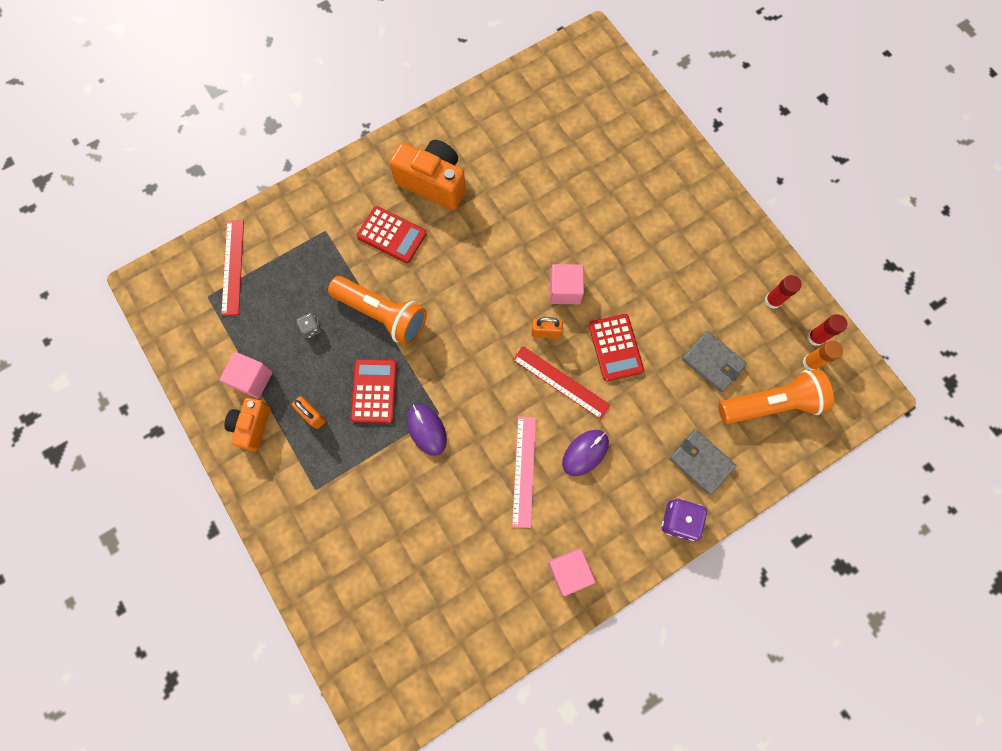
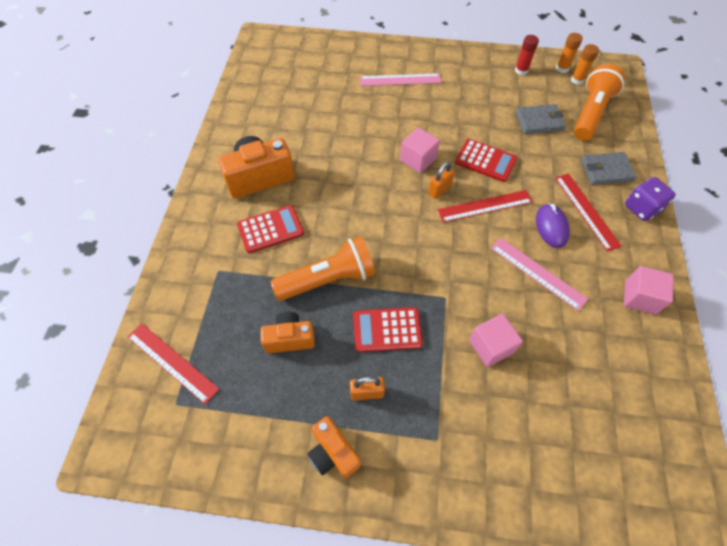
camera: 50 degrees left, 15 degrees down
(252, 379) = (289, 420): pink cube -> pink cube (491, 346)
(311, 328) = (289, 339): grey dice -> orange camera
(374, 391) = (387, 330): red calculator -> red calculator turned 45 degrees counterclockwise
(426, 430) = (452, 315): purple mouse -> none
(632, 472) = (586, 211): none -> red ruler
(652, 202) = (400, 80): none -> pink ruler
(815, 337) = (562, 68): red glue stick -> orange glue stick

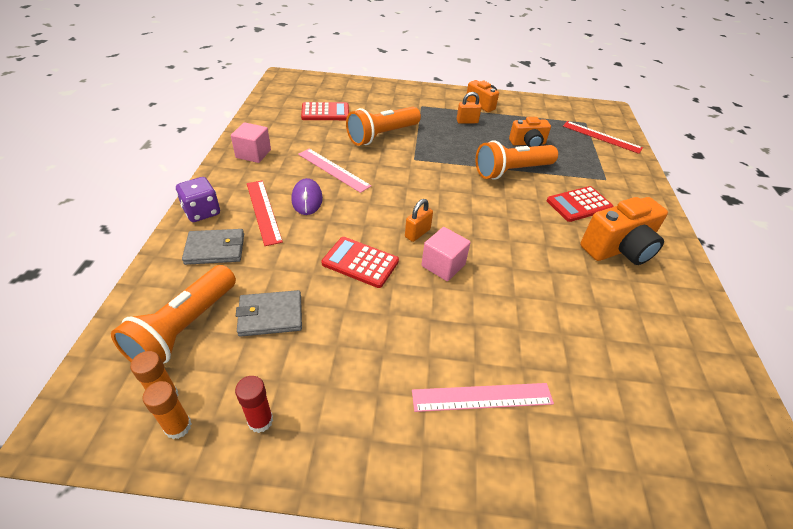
camera: 175 degrees right, 15 degrees down
(387, 330) = (458, 145): red calculator -> red calculator (325, 112)
(485, 206) = (370, 218): red ruler -> none
(491, 346) = (382, 135): pink cube -> orange flashlight

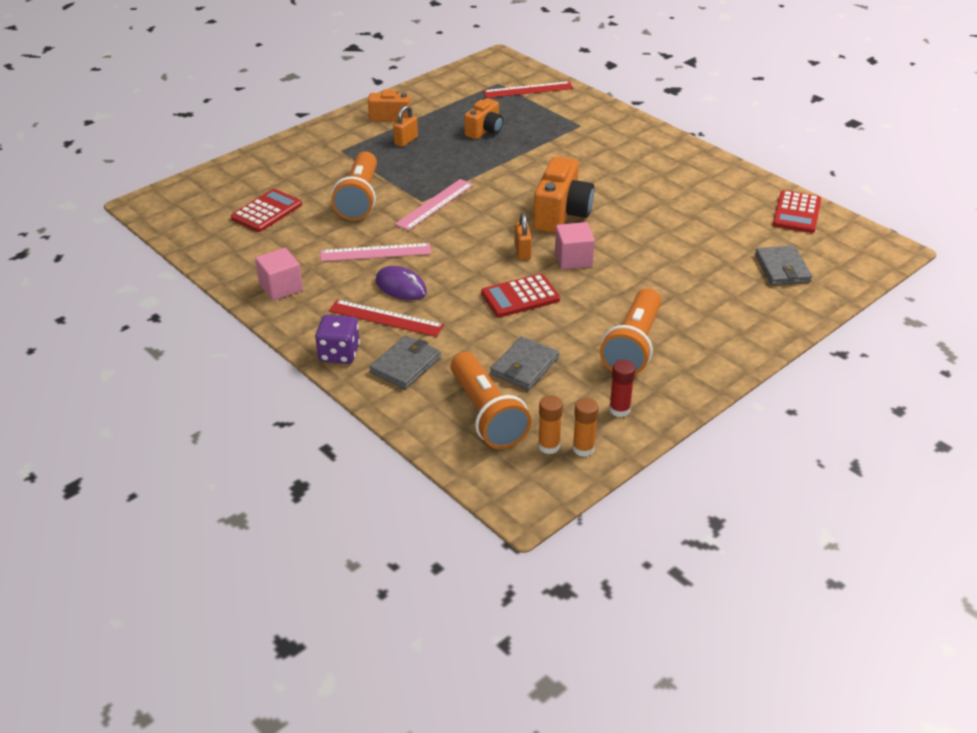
camera: 45 degrees left, 5 degrees down
(482, 397) = (706, 308): pink ruler -> pink ruler (435, 204)
(511, 171) = (509, 162): orange flashlight -> orange flashlight (633, 346)
(579, 204) = (591, 157): red calculator -> red calculator (796, 213)
(618, 249) = (656, 172): orange camera -> orange camera (561, 214)
(620, 425) = (782, 268): none -> grey wallet

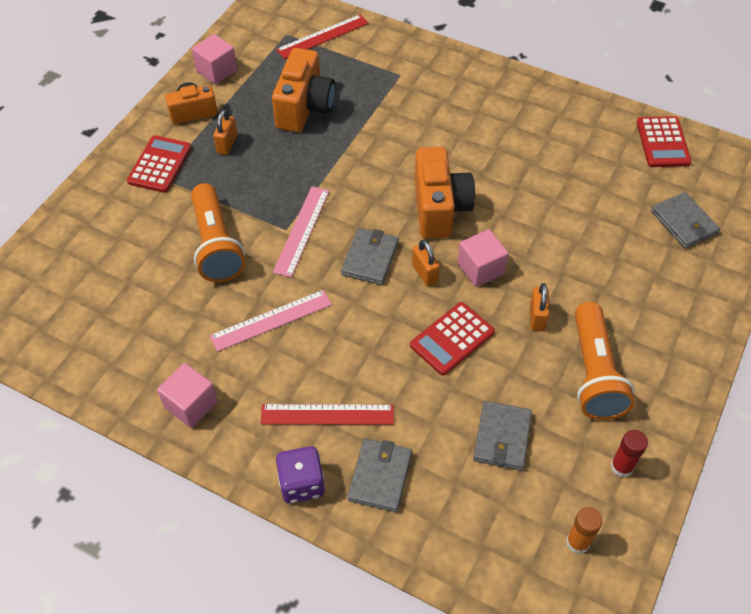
camera: 20 degrees left, 15 degrees up
(266, 211) = (120, 293): red calculator -> red calculator (160, 164)
(401, 287) = (322, 363): purple mouse -> none
(425, 95) = (216, 71): none -> pink cube
(481, 233) = (370, 258): none -> grey wallet
(484, 131) = (304, 107): orange camera -> orange camera, size x1.60
(486, 415) = (496, 520): orange flashlight -> none
(583, 448) = (612, 533): orange glue stick -> none
(604, 300) = (537, 317): none -> orange padlock

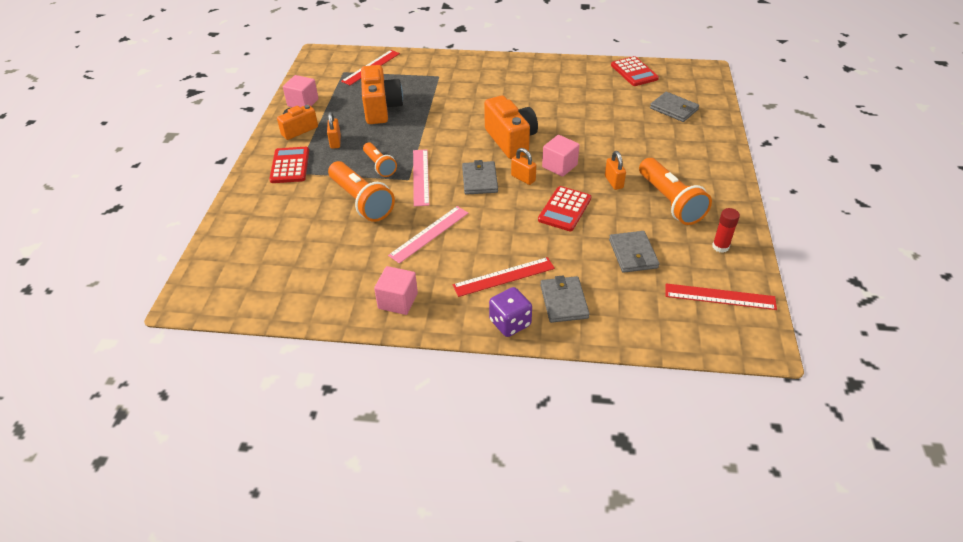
camera: 20 degrees left, 10 degrees down
(261, 197) = (379, 166): none -> orange flashlight
(577, 542) = (720, 297): orange glue stick -> red ruler

